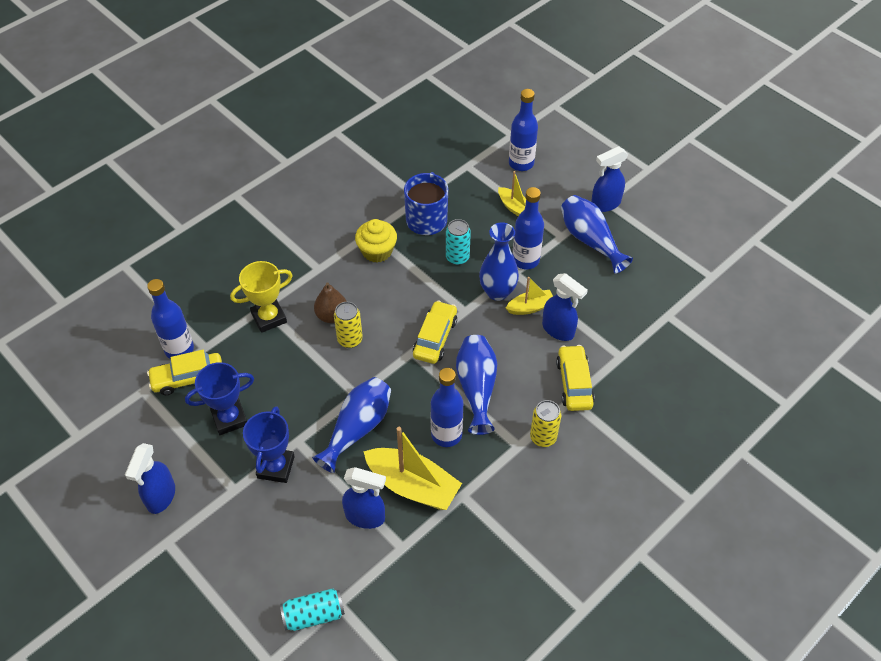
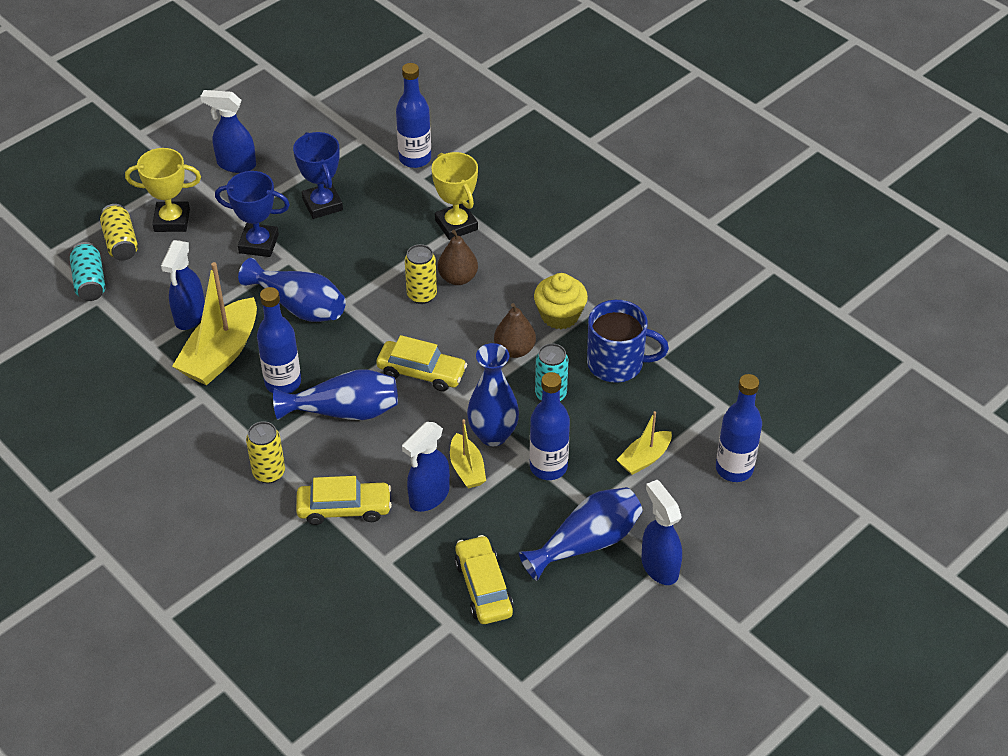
camera: 90 degrees right, 5 degrees down
(188, 378) = (376, 169): yellow car -> yellow car (483, 587)
(234, 547) = (172, 220): none -> yellow trophy
(260, 592) = (121, 242): none -> yellow can
(412, 279) = (514, 350): none -> brown pear

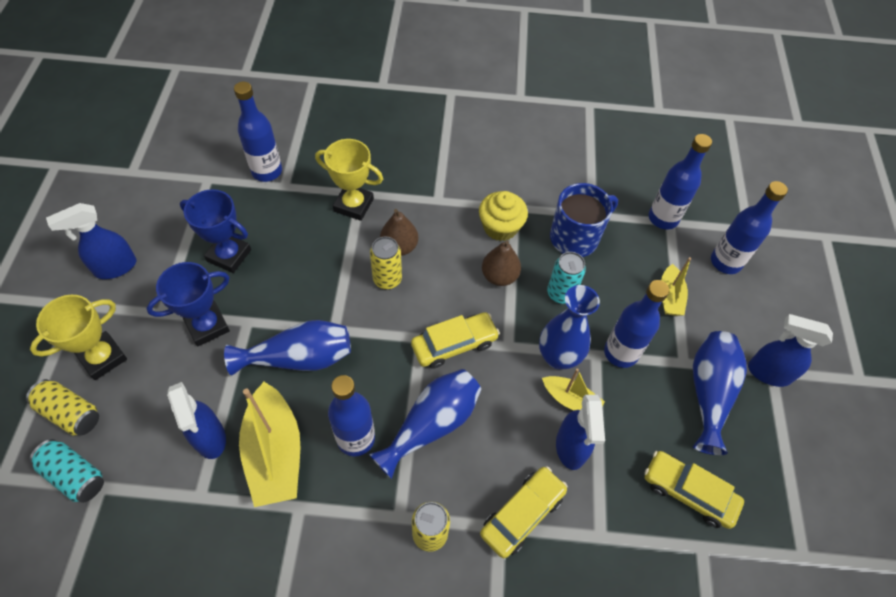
camera: 45 degrees left, 10 degrees up
(719, 400) = (663, 218): none -> blue bottle

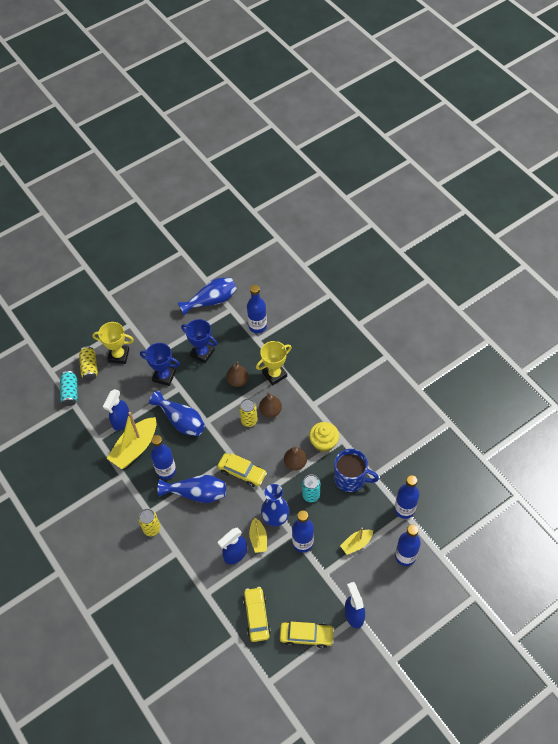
camera: 55 degrees right, 0 degrees up
(115, 268) = (158, 320): blue spray bottle -> none
(229, 255) = (202, 353): blue trophy -> blue trophy turned 45 degrees counterclockwise
(317, 248) = (237, 381): none -> brown pear
(353, 205) = (274, 374): yellow trophy -> yellow trophy turned 75 degrees clockwise
(522, 514) = (189, 556): yellow car -> yellow car (306, 636)
(708, 393) = (316, 595): blue vase -> blue vase (211, 301)

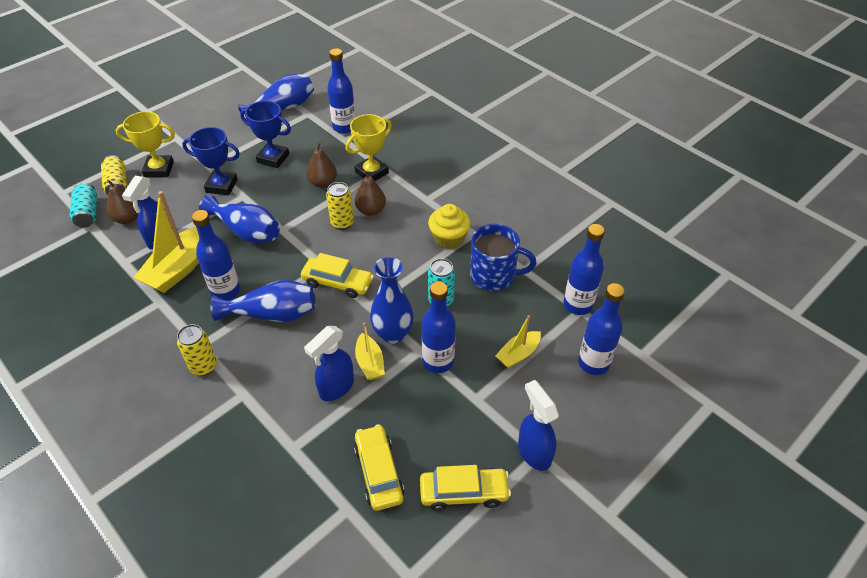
camera: 10 degrees left, 10 degrees down
(295, 463) = (412, 265): brown pear -> brown pear (128, 218)

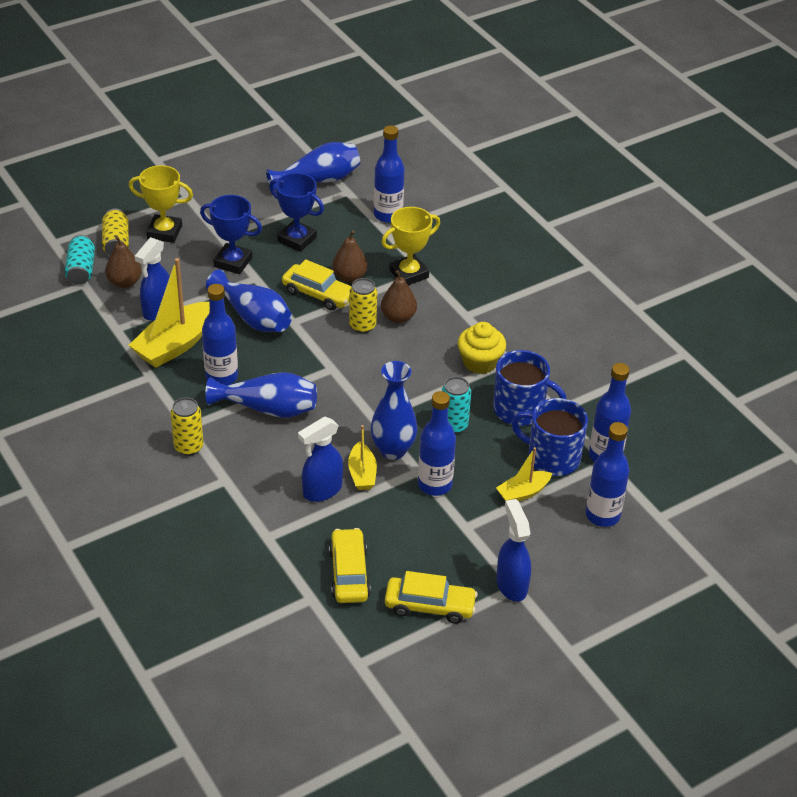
camera: 10 degrees right, 5 degrees down
(338, 282) = (344, 388): yellow car -> yellow car (318, 294)
(533, 315) = (552, 458): none -> blue mug

